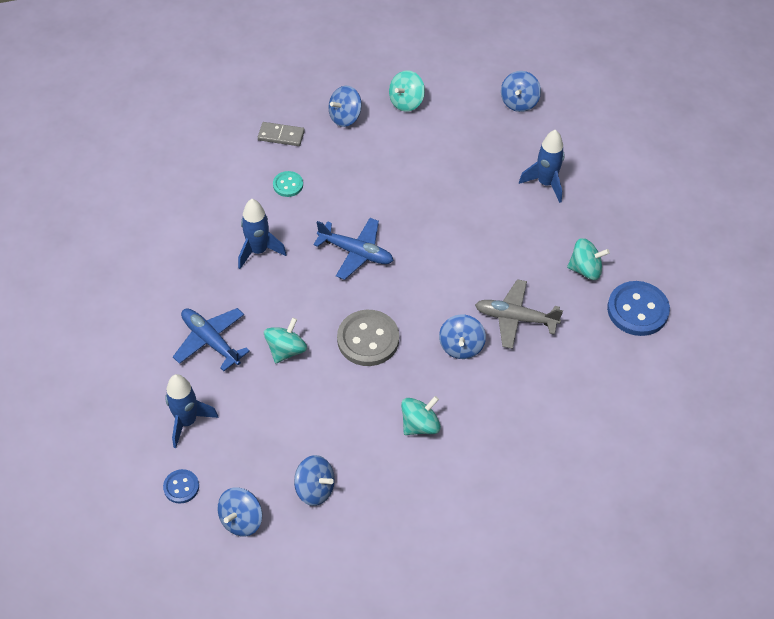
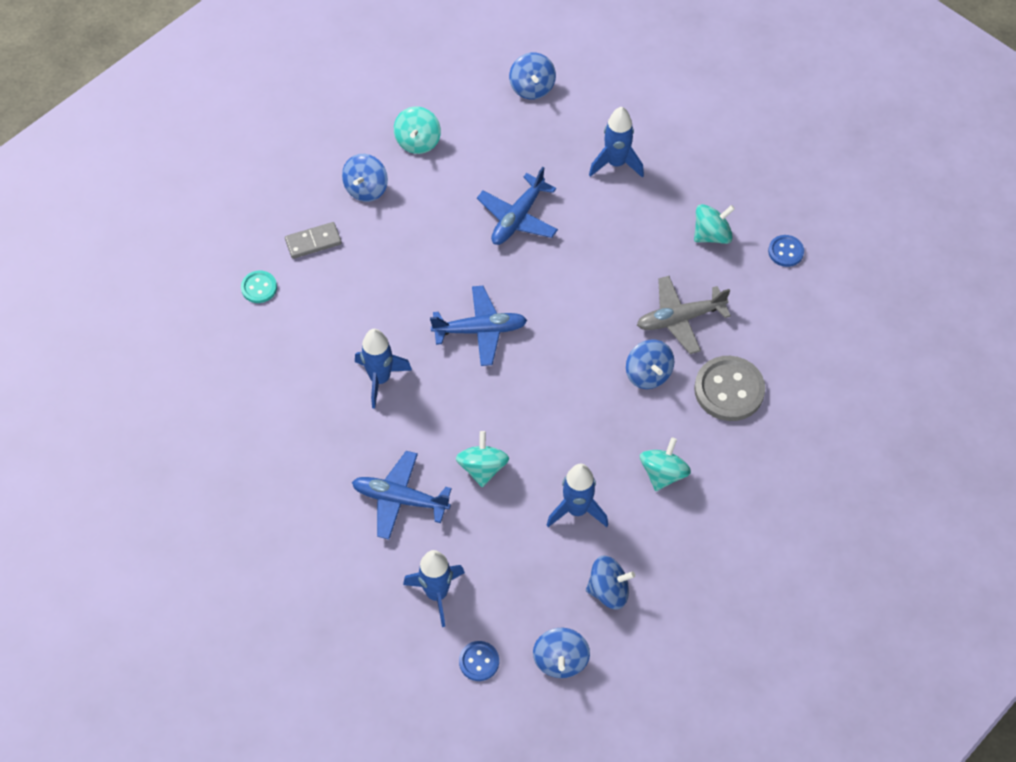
camera: 30 degrees left, 5 degrees up
(288, 185) = (359, 292): turquoise button -> turquoise button (259, 288)
(334, 417) = (577, 510): none -> blue rocket
(368, 339) = (555, 414): grey button -> grey button (729, 390)
(441, 187) = (517, 218): none -> blue plane
(637, 310) = (785, 252): blue button -> blue button, size x0.53

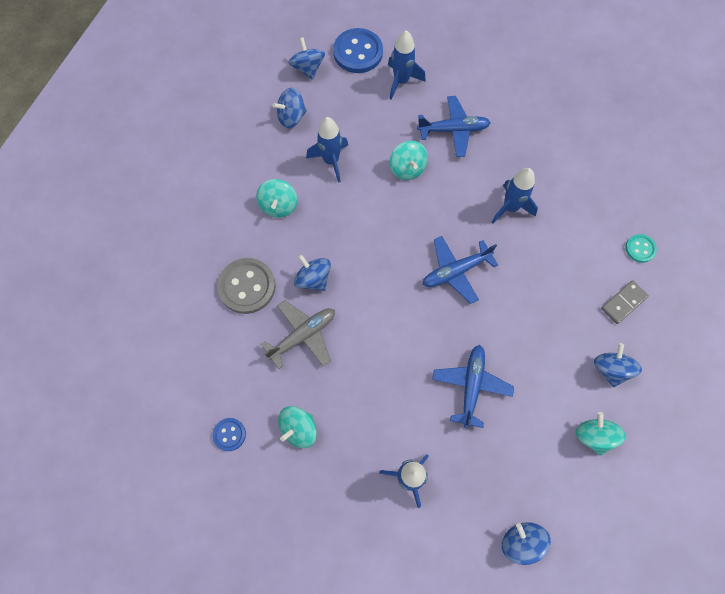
camera: 160 degrees right, 10 degrees up
(479, 661) = (358, 52): blue button -> blue button, size x1.89

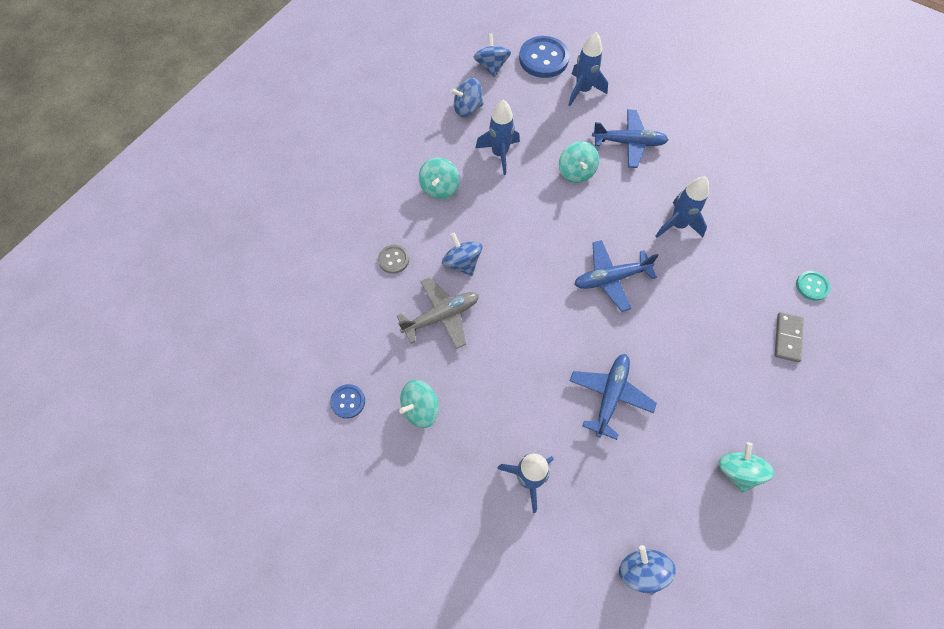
camera: 10 degrees right, 5 degrees down
(247, 286) = (393, 259): grey button -> grey button, size x0.53
(610, 369) = (765, 404): blue spinning top -> none
(623, 302) = (787, 338): grey domino -> grey domino turned 45 degrees counterclockwise

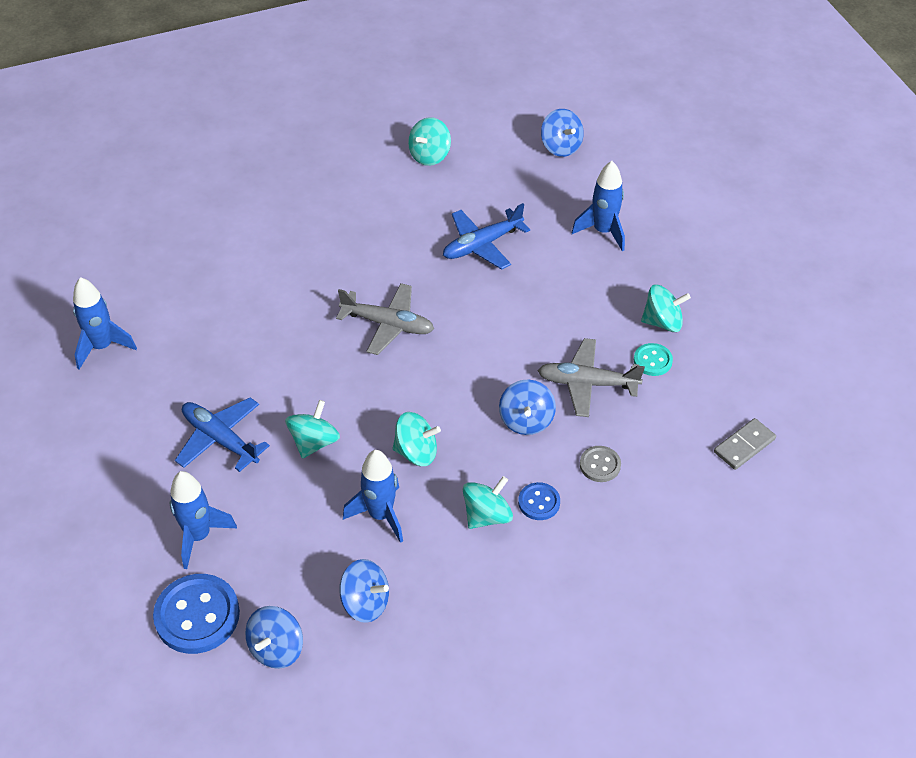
camera: 145 degrees left, 15 degrees down
(348, 401) = (730, 362): blue button -> blue button (539, 502)
(512, 201) = (416, 452): none -> turquoise spinning top
(610, 278) = (388, 324): blue plane -> grey plane
(641, 571) = (561, 147): blue spinning top -> blue spinning top turned 45 degrees counterclockwise
(677, 225) = (270, 332): blue rocket -> blue rocket (102, 347)
(787, 338) = (285, 202): grey domino -> grey domino (744, 446)
(812, 286) = (215, 221): turquoise button -> turquoise button (652, 361)

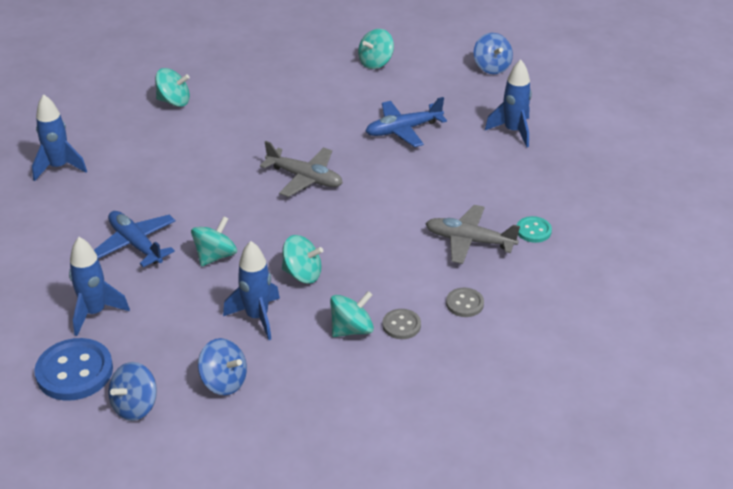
camera: 10 degrees right, 10 degrees down
(526, 420) = (407, 262): blue spinning top -> none
(539, 502) = (401, 325): blue button -> grey button
(662, 322) = (550, 203): turquoise spinning top -> turquoise spinning top (174, 101)
(744, 446) = (602, 305): grey domino -> none

